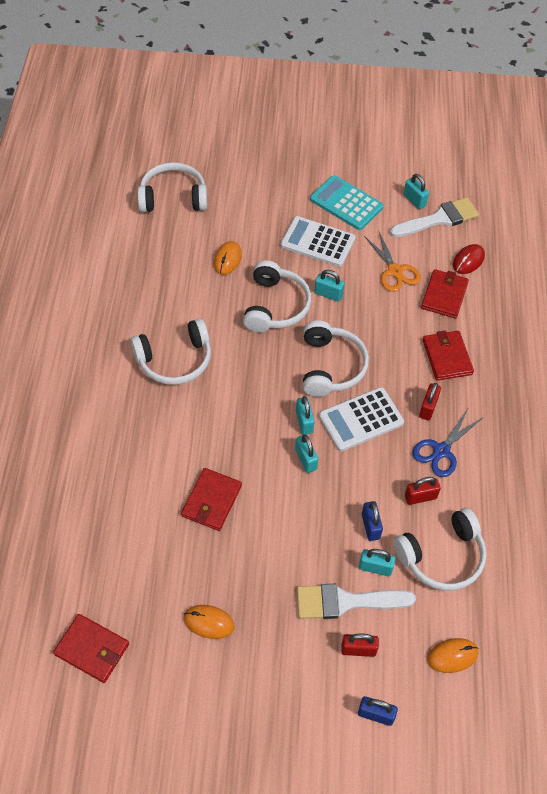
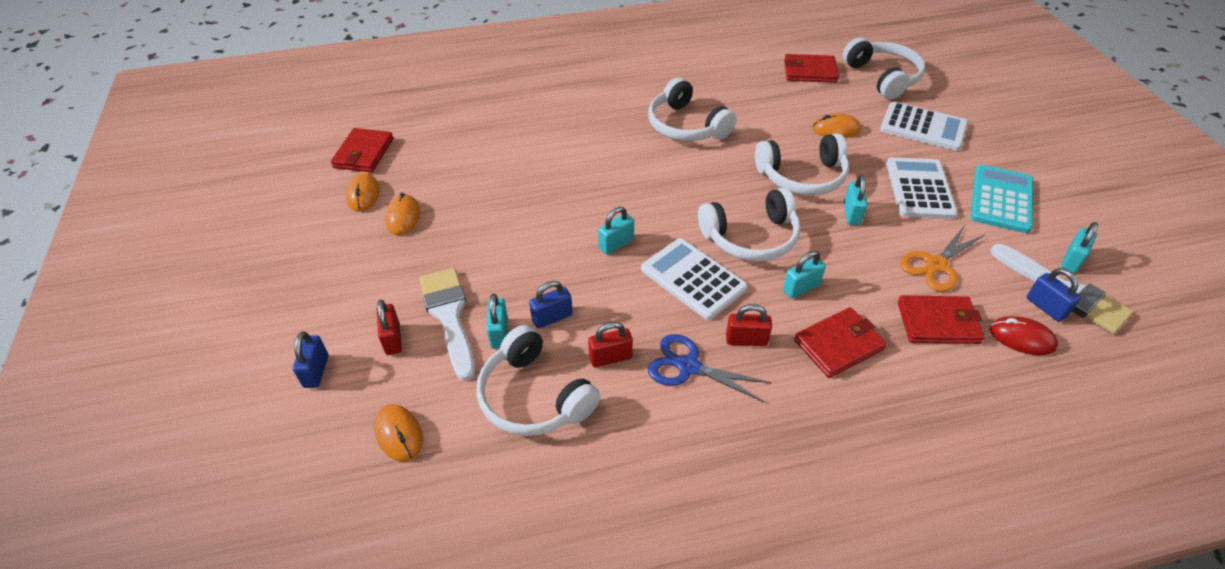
camera: 75 degrees right, 10 degrees down
(161, 656) = (363, 194): none -> orange mouse
(211, 501) = (537, 187): red wallet -> red wallet (810, 71)
(250, 205) = (923, 127): none -> white calculator
(304, 422) = (664, 232): turquoise padlock -> turquoise padlock (801, 288)
(420, 497) = (610, 358): red padlock -> red padlock turned 75 degrees counterclockwise
(448, 235) = (1046, 307): none -> blue padlock

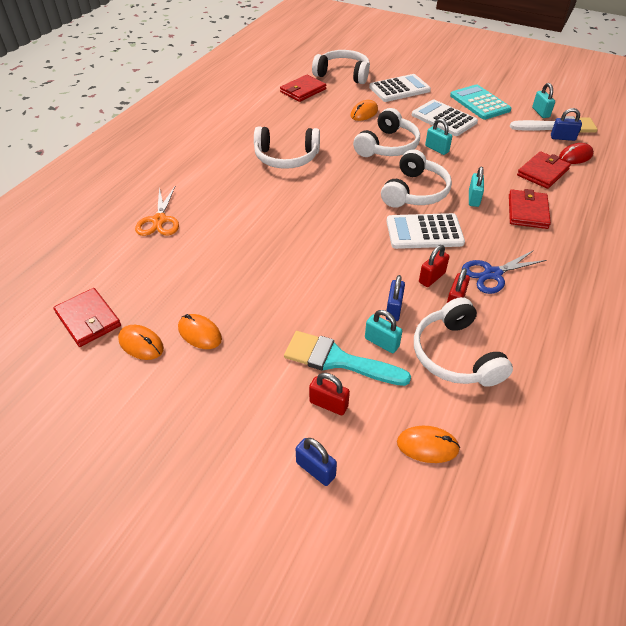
camera: 50 degrees left, 0 degrees up
(449, 316) = (338, 360): white brush -> turquoise brush
(534, 396) = (455, 355): white headphones -> white headphones turned 75 degrees clockwise
(616, 244) = (358, 245): turquoise padlock -> none
(746, 340) = (493, 240): red padlock -> red padlock (432, 277)
(936, 265) = (503, 148): orange scissors -> orange scissors (159, 220)

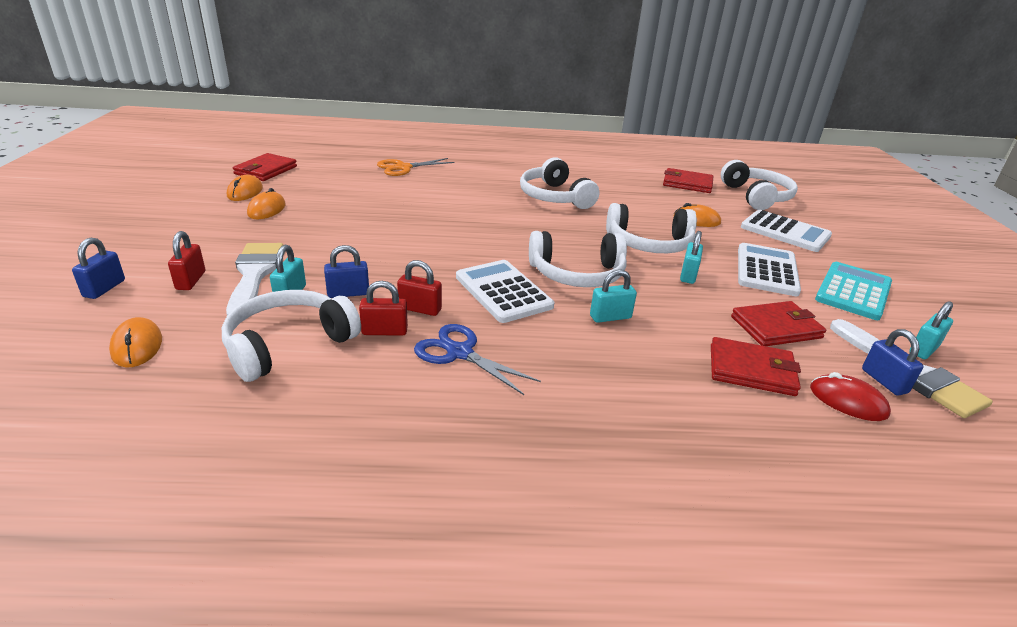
camera: 60 degrees right, 15 degrees down
(338, 360) = (254, 275): turquoise brush -> white brush
(527, 211) = (631, 367): red wallet -> red wallet (776, 327)

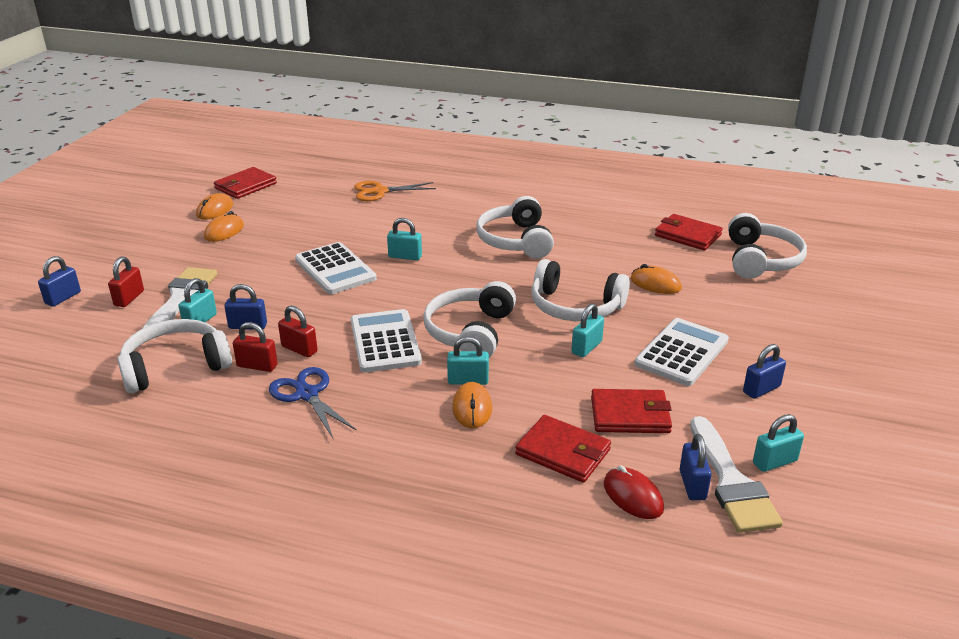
camera: 20 degrees right, 0 degrees up
(137, 346) = (66, 351): orange mouse -> orange mouse (472, 408)
(466, 217) = (405, 256): none -> turquoise padlock
(577, 274) = (470, 332): white headphones -> white headphones turned 90 degrees clockwise
(785, 232) = (751, 309): white calculator -> white calculator (335, 269)
(853, 291) = (761, 389): turquoise calculator -> blue padlock

